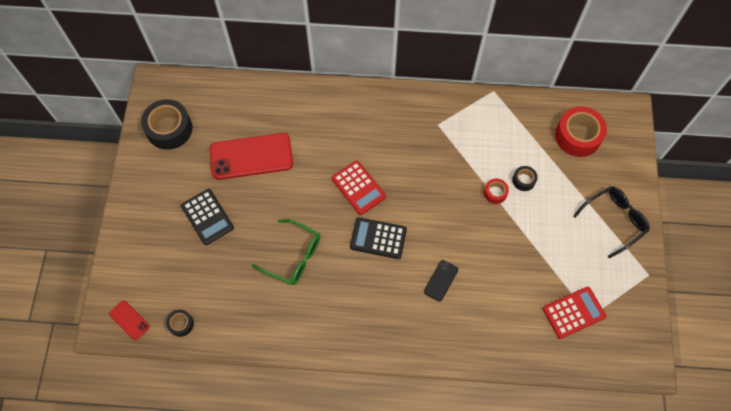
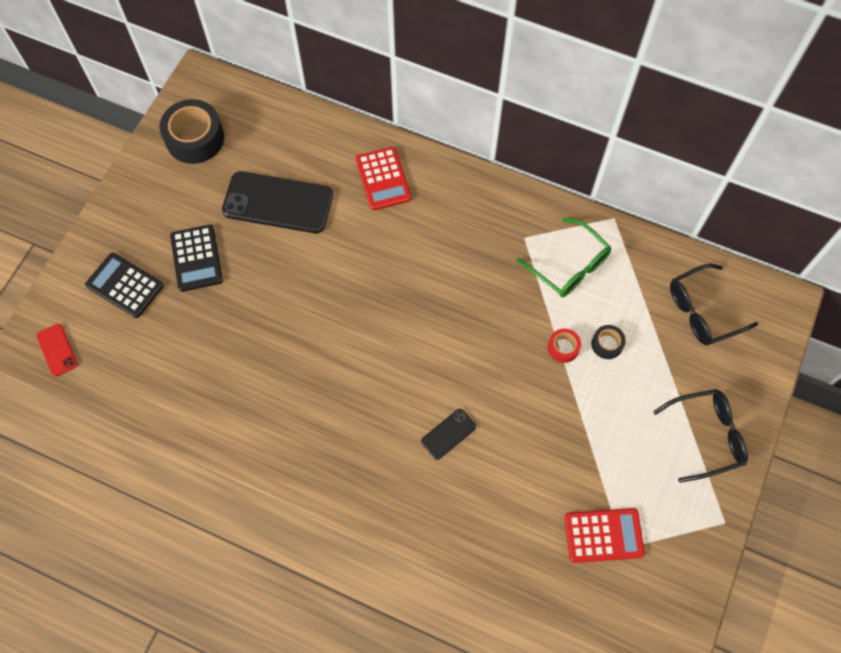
camera: 20 degrees right, 0 degrees up
(181, 324) = (114, 376): black tape -> none
(251, 156) = (278, 203): red phone -> black phone
(294, 257) = (279, 341): green glasses -> green glasses (569, 266)
(358, 188) = (392, 284): red calculator -> red calculator (383, 179)
(378, 238) = (391, 354): black calculator -> black calculator (125, 285)
(577, 136) = (702, 311): red tape -> black glasses

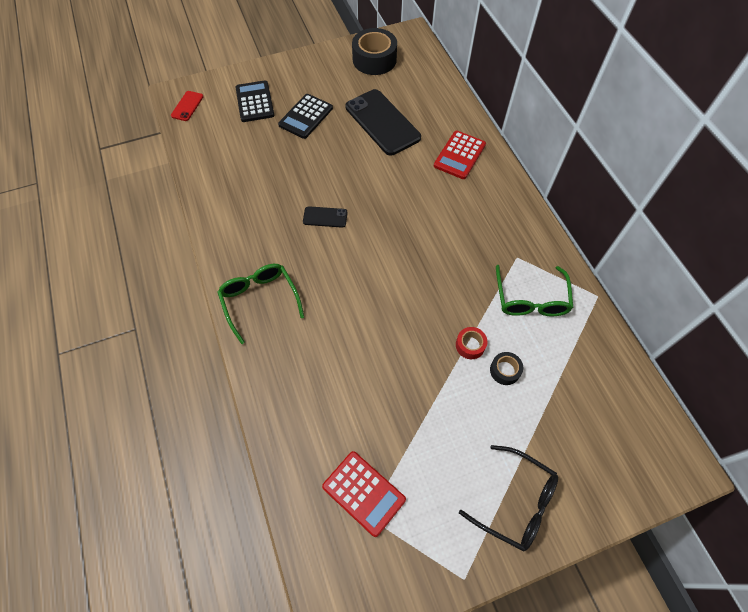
camera: 45 degrees right, 5 degrees down
(358, 470) = (260, 300): none -> green glasses
(448, 434) = (335, 329): black phone -> black phone (325, 217)
(702, 311) = (605, 413): black glasses -> none

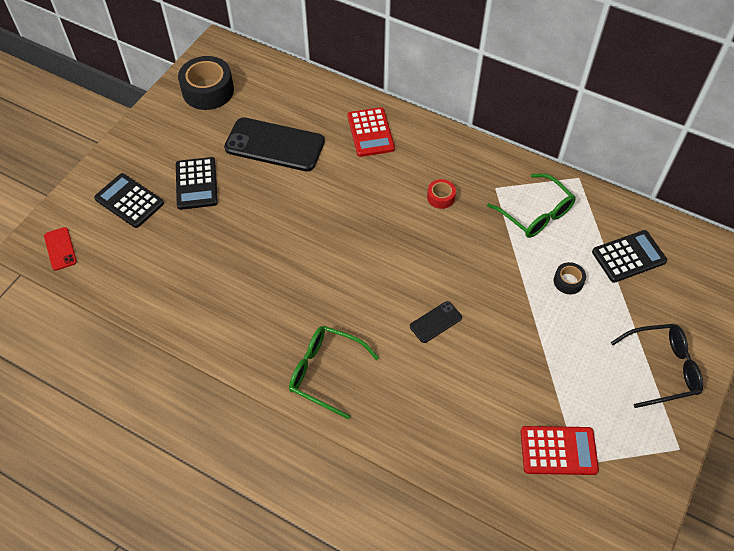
camera: 40 degrees left, 5 degrees down
(325, 217) = (309, 262): black phone -> black phone (435, 322)
(470, 345) = (526, 281): red tape -> red tape (441, 197)
(579, 389) = (628, 257): none -> black calculator

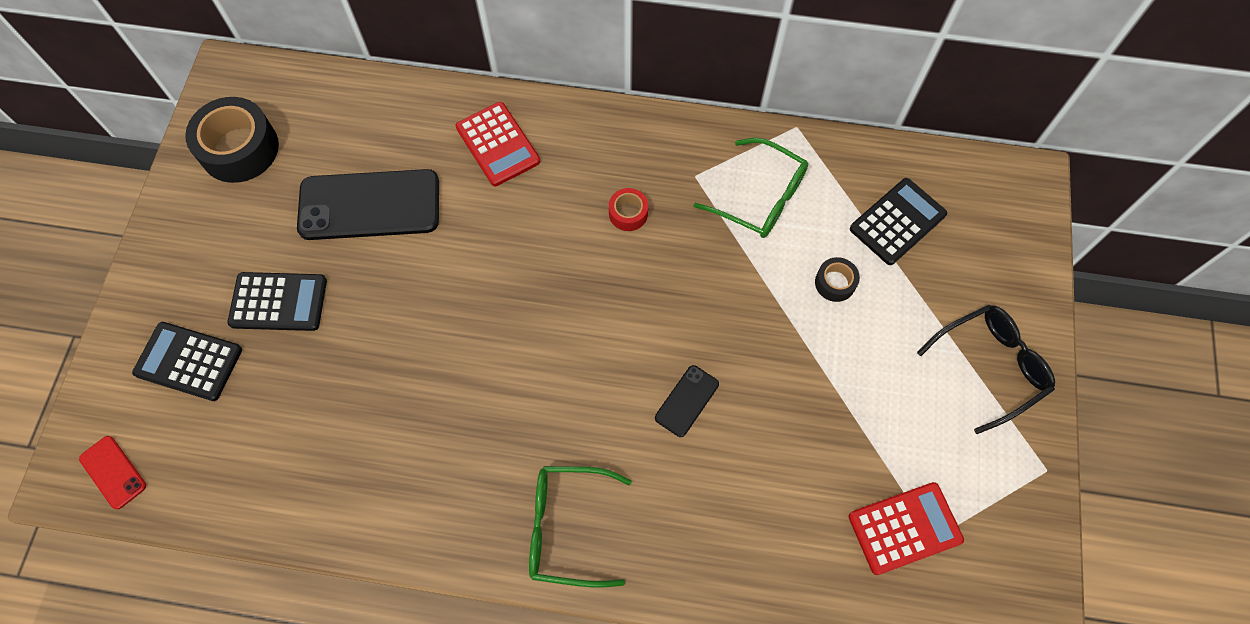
camera: 20 degrees left, 10 degrees up
(196, 184) = (278, 302): black calculator -> black calculator turned 60 degrees counterclockwise

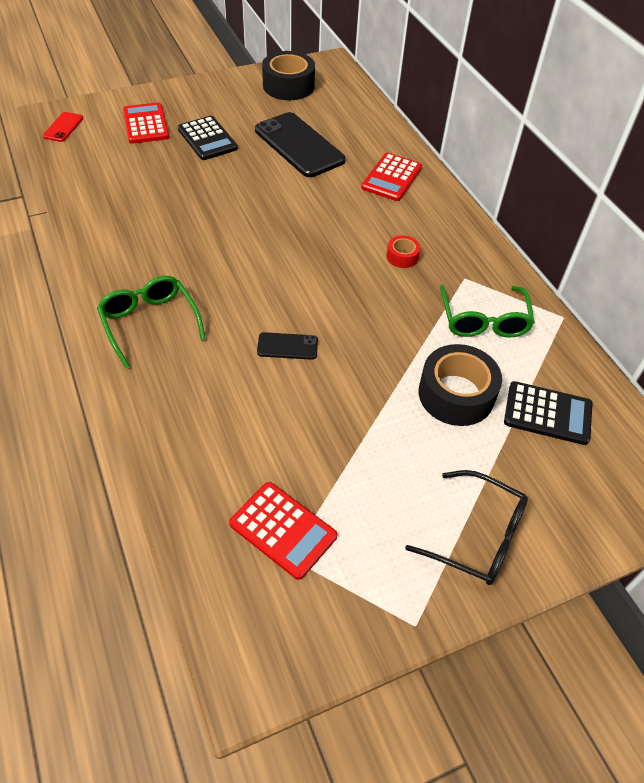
camera: 55 degrees right, 15 degrees down
(189, 361) = (146, 124): black calculator -> red calculator
(835, 283) = (456, 394): black tape -> black tape, size x2.03

